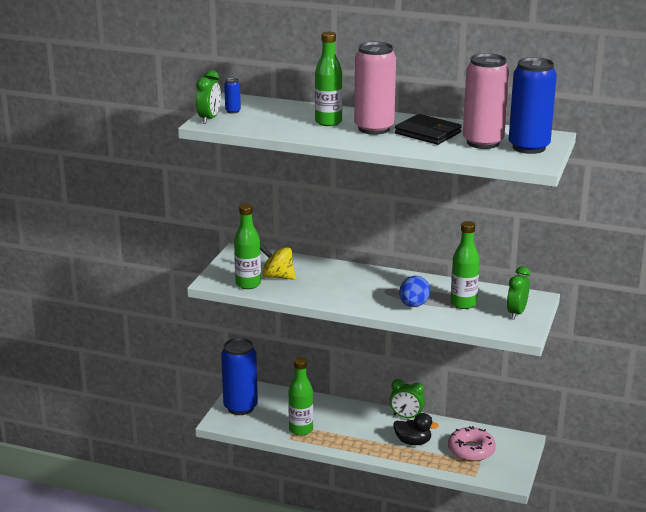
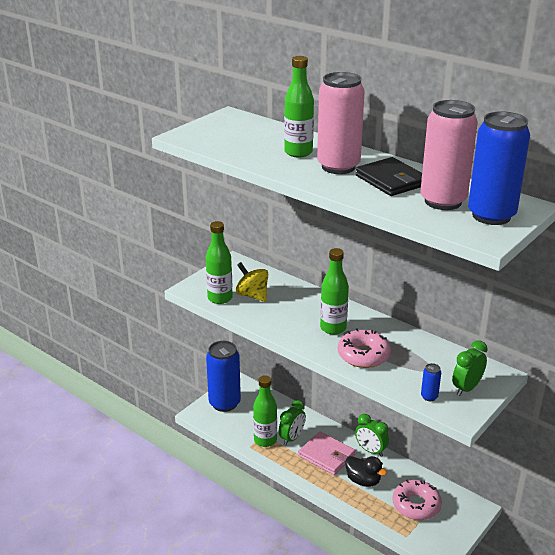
camera: 20 degrees right, 5 degrees up
(209, 119) = (188, 132): green clock -> green clock (292, 438)
(233, 111) = (217, 127): blue can -> blue can (429, 397)
(367, 429) = (326, 455): none -> pink wallet
(413, 305) = (363, 355): blue egg -> pink donut
(463, 303) = (416, 364): green bottle -> green bottle (333, 328)

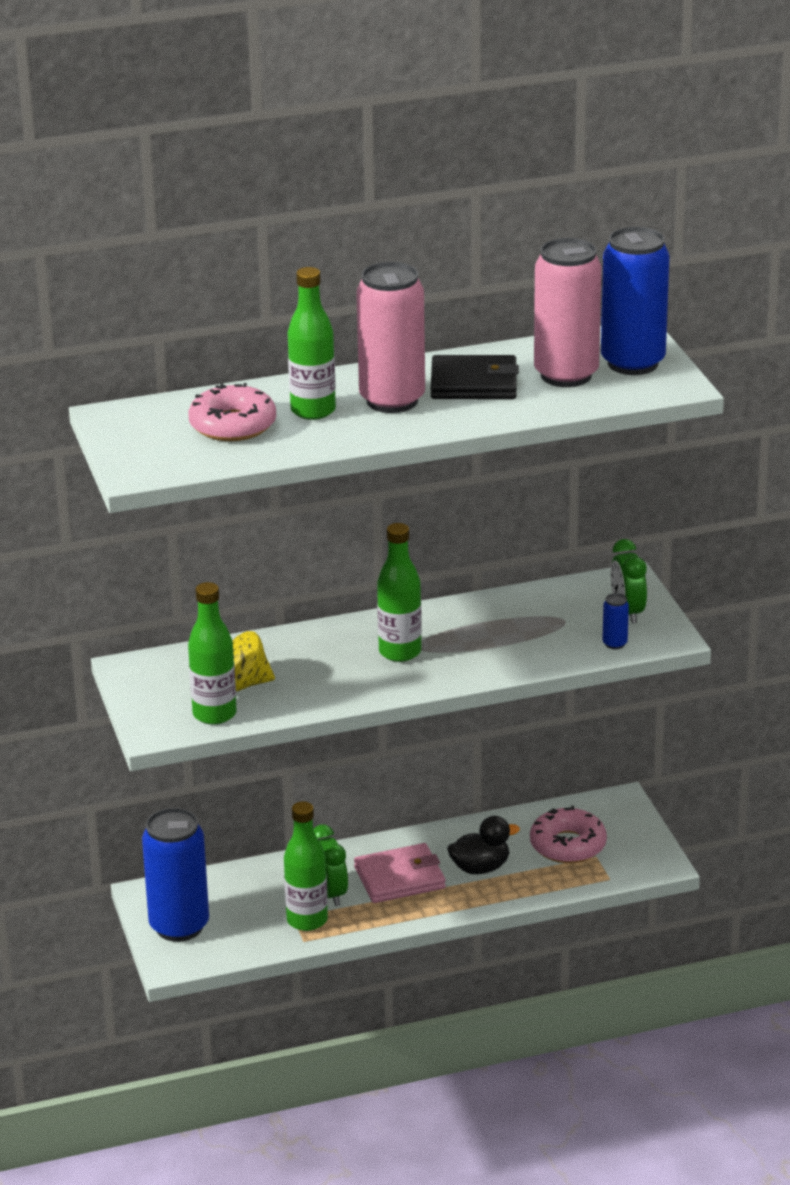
camera: 55 degrees left, 0 degrees up
(363, 355) = (484, 654): pink donut -> pink donut (233, 425)
(370, 450) = (432, 835): green clock -> none

